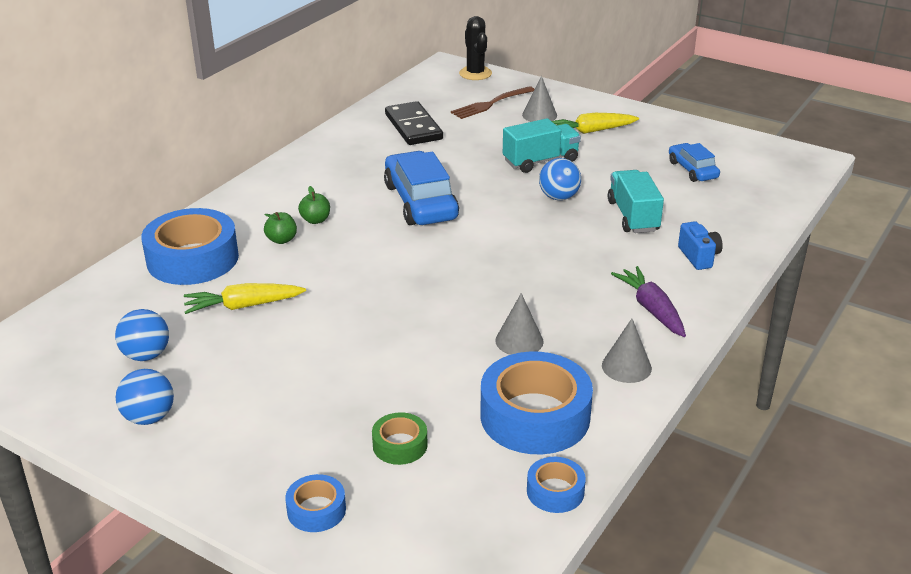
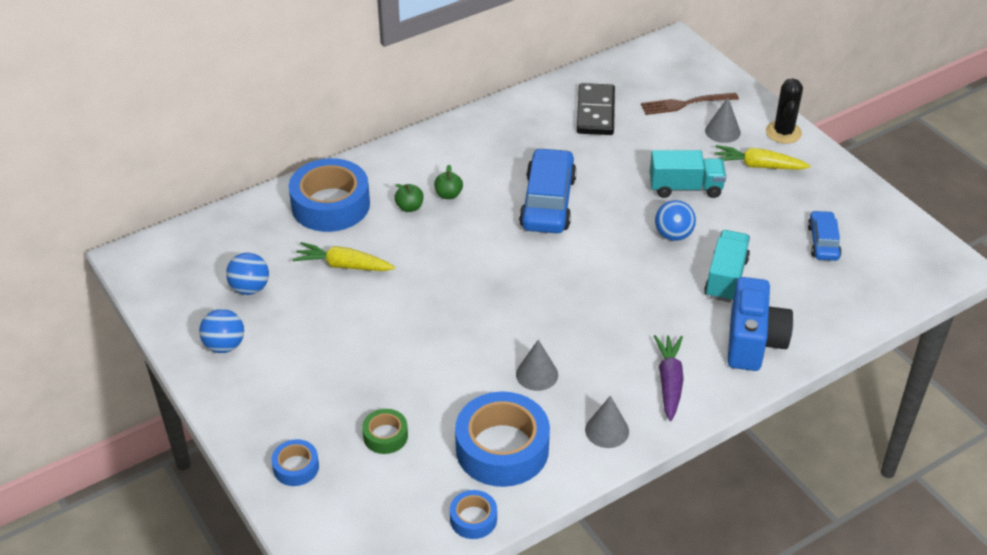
camera: 25 degrees right, 10 degrees up
(475, 73) = (696, 61): black cactus -> black cactus (783, 132)
(699, 257) = (753, 342): blue camera -> blue camera, size x1.85

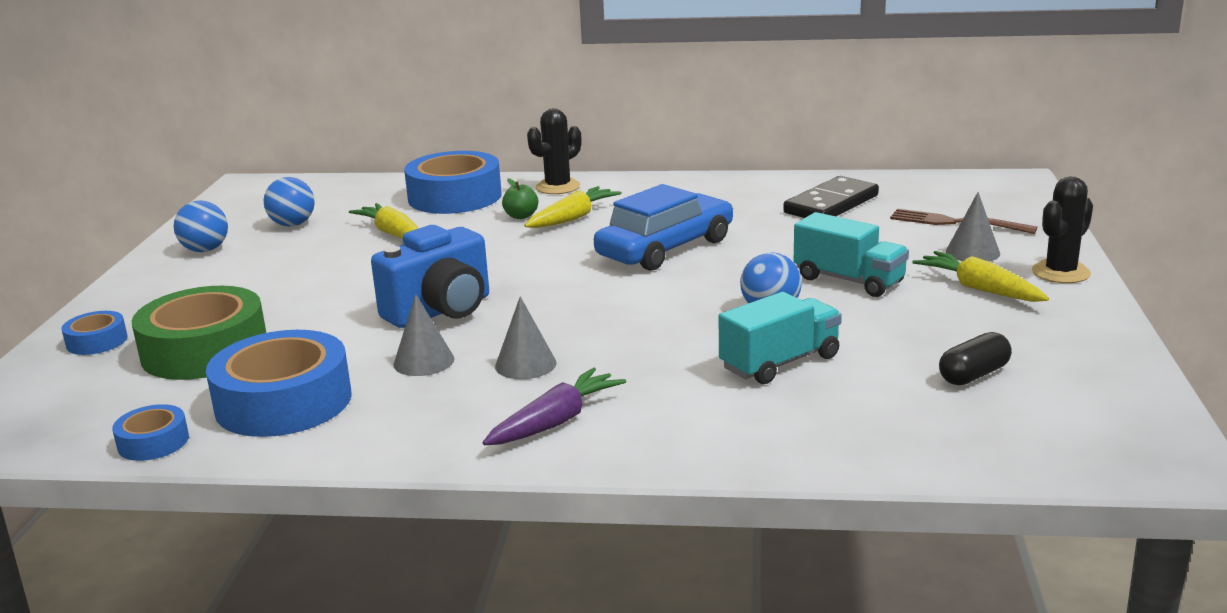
camera: 40 degrees right, 20 degrees down
(385, 436) = (205, 350): green tape -> green tape, size x2.07
(392, 163) = (558, 187): none -> black cactus
(448, 195) = (573, 218): green apple -> yellow carrot
(607, 430) = (412, 432): grey cone -> grey cone (525, 364)
(753, 342) = (723, 427): blue camera -> blue camera (441, 311)
(823, 242) = (974, 375): blue car -> black capsule

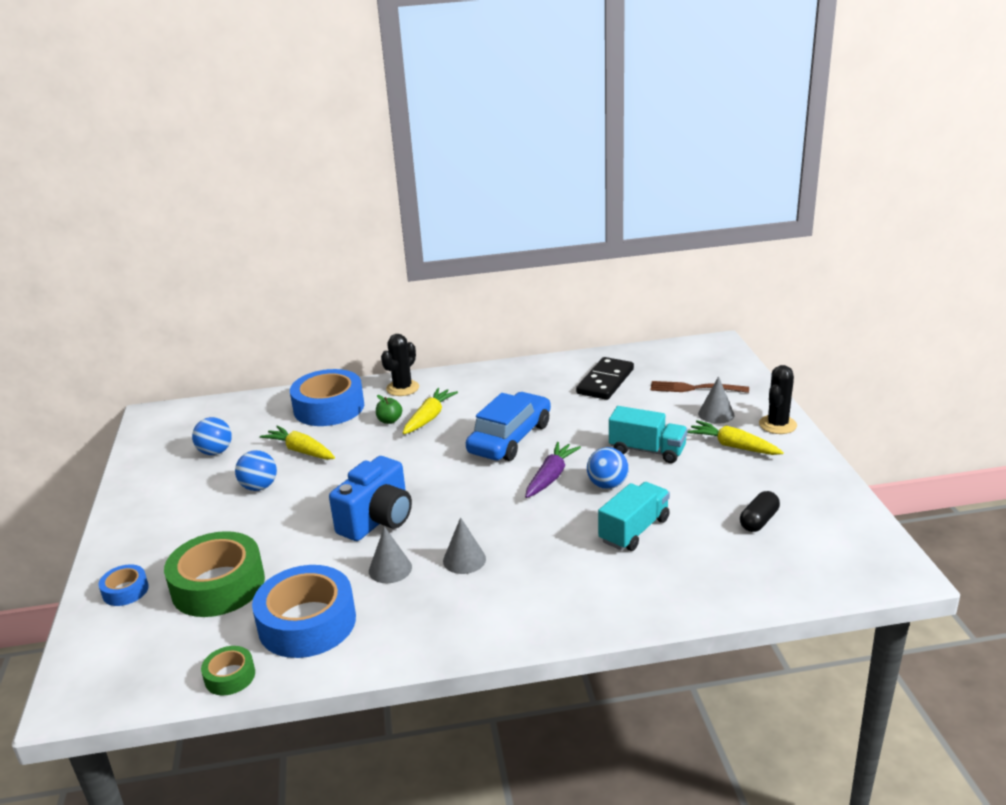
camera: 15 degrees left, 5 degrees up
(153, 442) = (230, 676): blue tape -> green tape
(205, 250) = (159, 487): blue ball -> blue ball (259, 487)
(556, 421) = (510, 606): purple carrot -> purple carrot (551, 477)

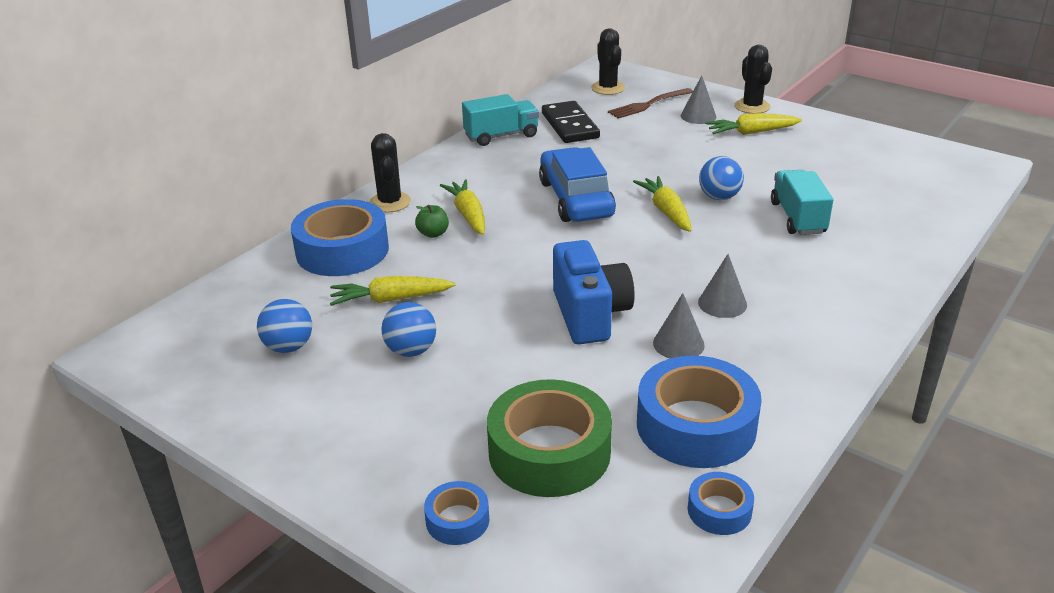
camera: 45 degrees left, 5 degrees up
(230, 676) = (719, 510): green tape -> blue tape
(551, 477) = (666, 211): purple carrot -> yellow carrot
(647, 450) = (699, 161): turquoise truck -> turquoise truck (501, 136)
(688, 362) = (608, 88): none -> black cactus
(759, 521) = (859, 172): black capsule -> none

